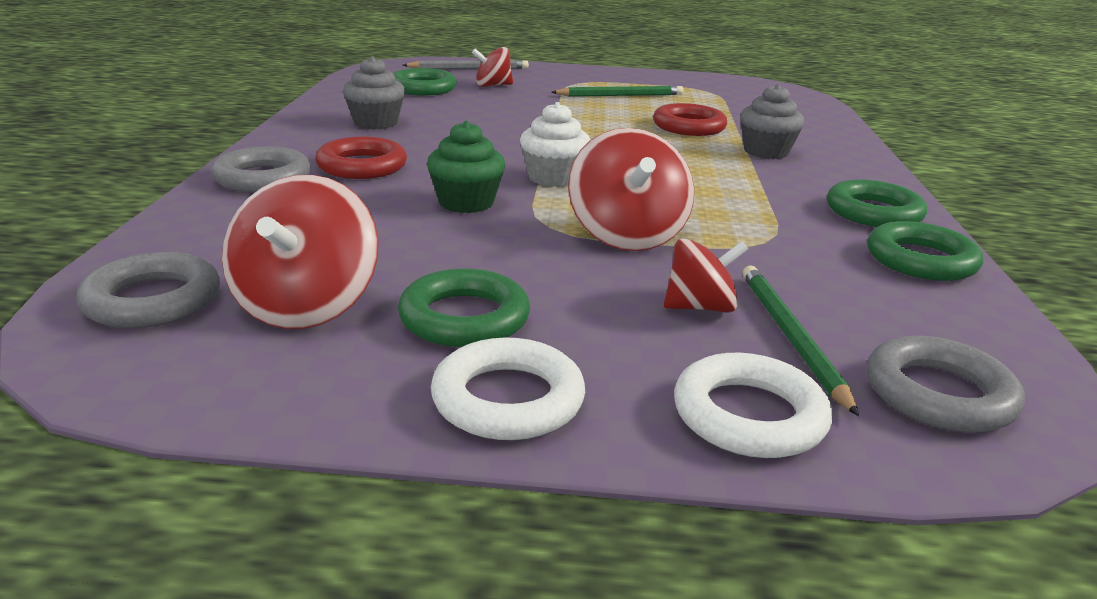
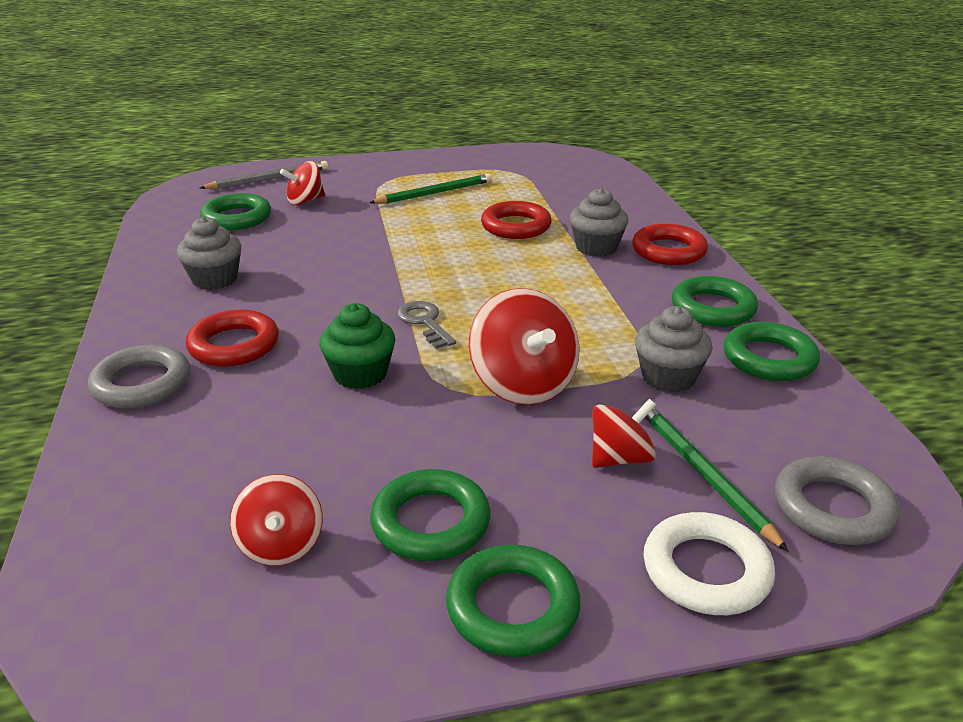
camera: 15 degrees left, 5 degrees up
(153, 300) = (128, 576): grey ring -> none
(306, 306) = (281, 545): red spinning top -> red spinning top, size x0.61
(508, 399) = (512, 607): white ring -> green ring
(553, 178) = (425, 322): white cupcake -> grey key
(791, 255) = (668, 377): none -> grey cupcake
(845, 164) = (668, 251): none -> red ring

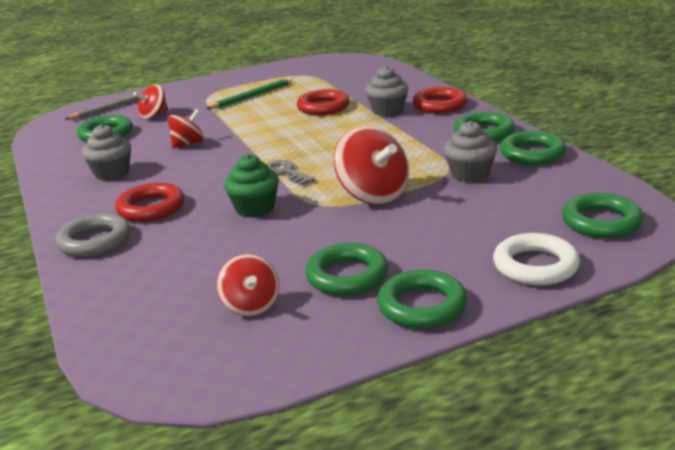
camera: 10 degrees left, 5 degrees down
(620, 458) = (457, 221): red spinning top -> red spinning top (188, 144)
(703, 474) = (514, 220): green pencil -> none
(833, 508) = (601, 222): grey ring -> green ring

